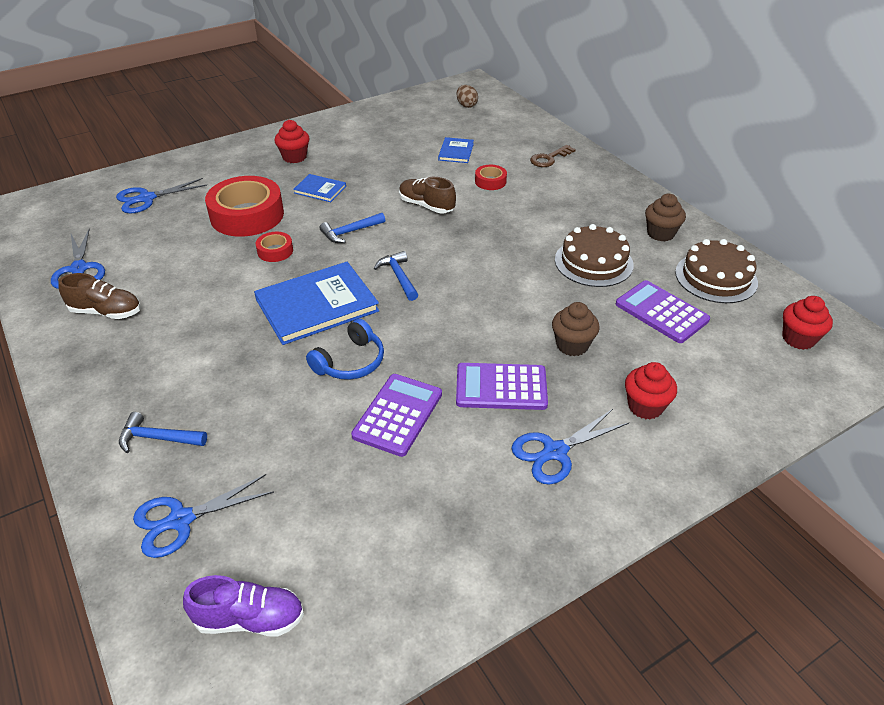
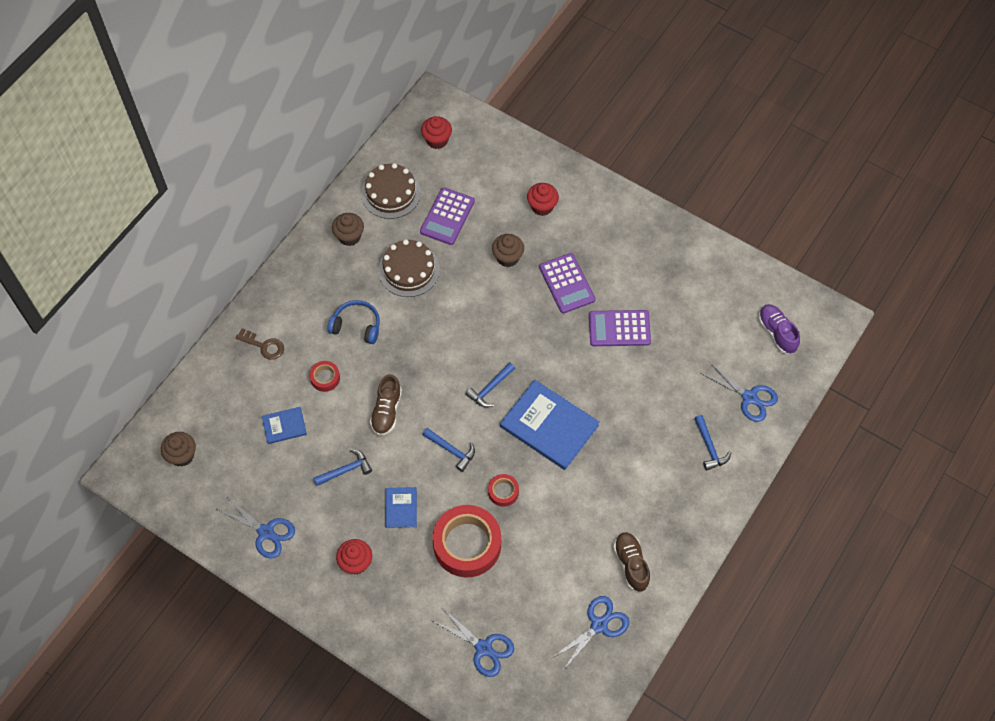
camera: 115 degrees left, 20 degrees up
(350, 362) = (591, 376): blue headphones -> blue headphones (356, 326)
(385, 171) = (345, 470): none -> blue hammer
(466, 105) = (182, 455): brown egg -> brown cupcake
(555, 452) = (602, 240): blue scissors -> blue scissors (266, 532)

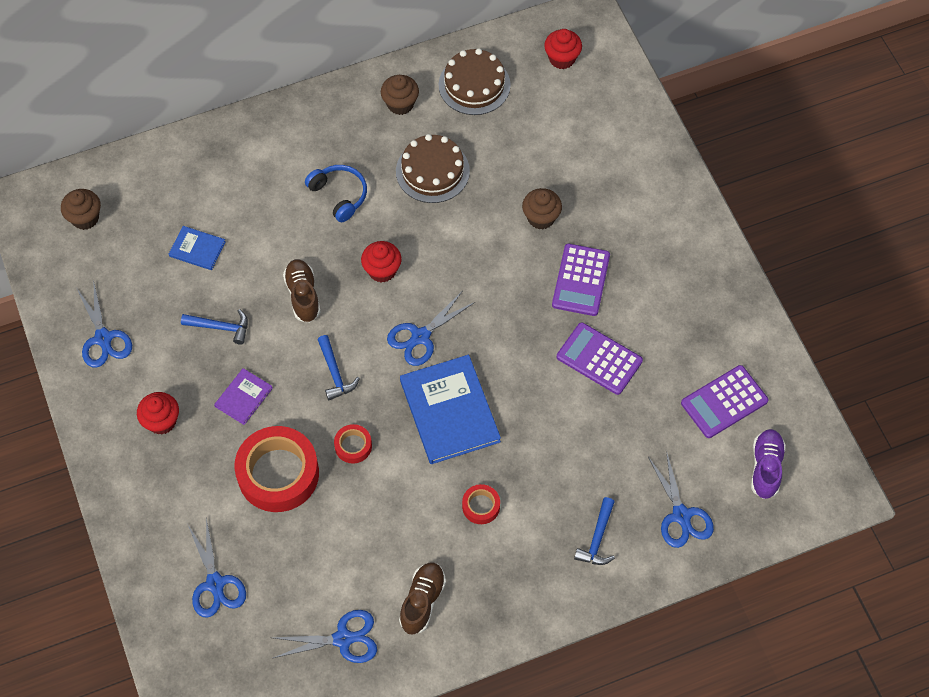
camera: 35 degrees right, 0 degrees up
(264, 346) = (238, 161): brown key -> none
(325, 378) = (270, 227): red tape -> red tape (481, 506)
(386, 411) = (303, 295): brown shoe -> brown shoe turned 120 degrees clockwise
(401, 508) = (243, 397): blue book -> purple book
(447, 216) = (512, 141): purple calculator -> purple calculator (724, 402)
(490, 388) = (420, 337): blue hammer -> blue scissors
(542, 206) = (617, 187): red cupcake -> red cupcake (382, 270)

